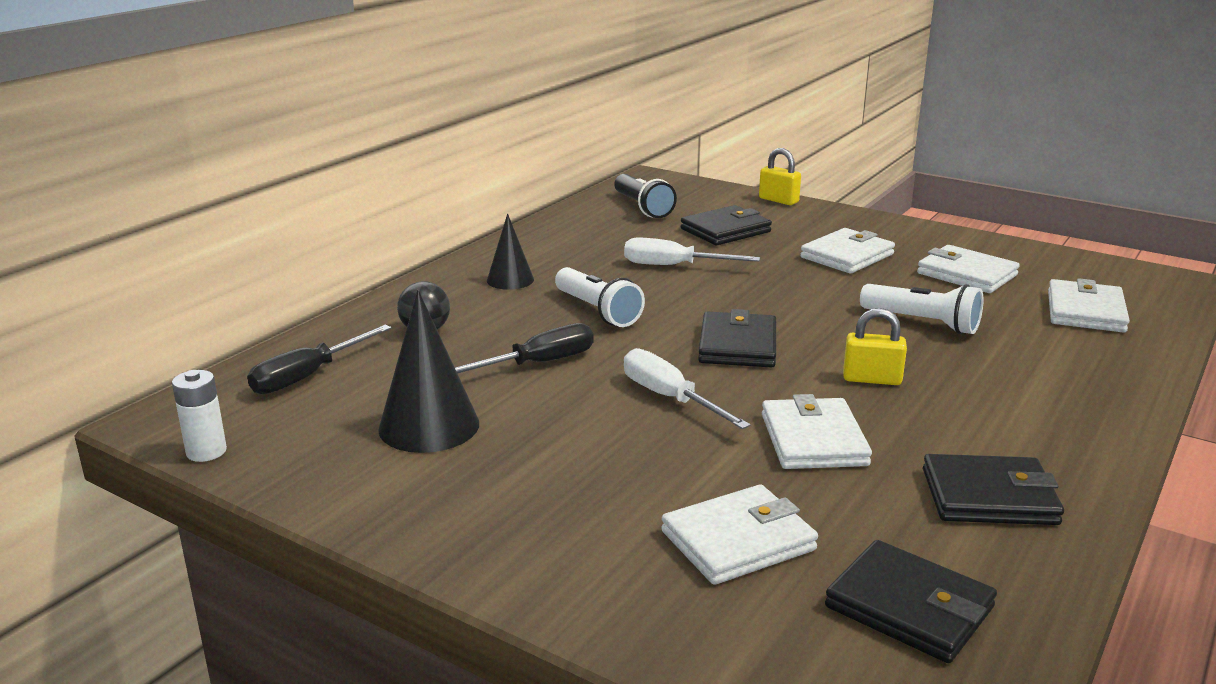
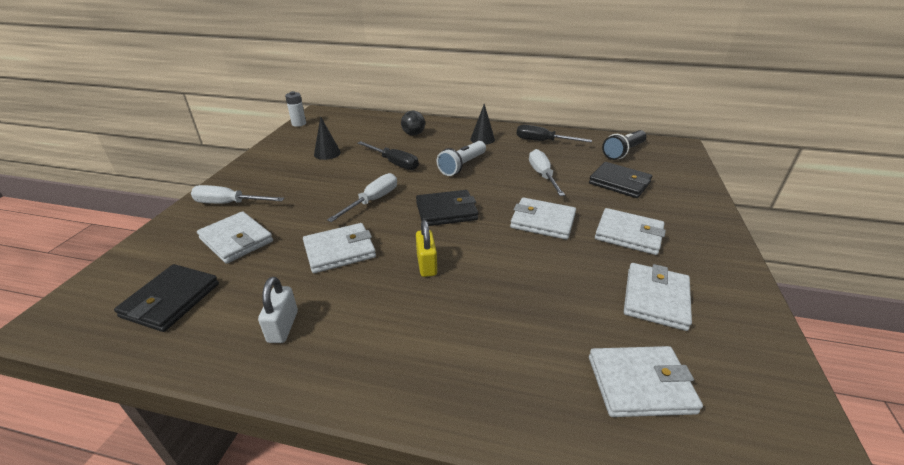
camera: 70 degrees right, 10 degrees up
(308, 376) = (360, 124): black screwdriver -> black screwdriver (543, 141)
(429, 426) = (327, 153): black cone -> black cone, size x0.62
(583, 552) = (229, 203): none -> white screwdriver
(778, 200) = (705, 194): yellow padlock -> none
(797, 291) = (542, 221): none -> white wallet
(922, 323) = (533, 280): white flashlight -> none
(989, 496) = (283, 326): black wallet -> white padlock

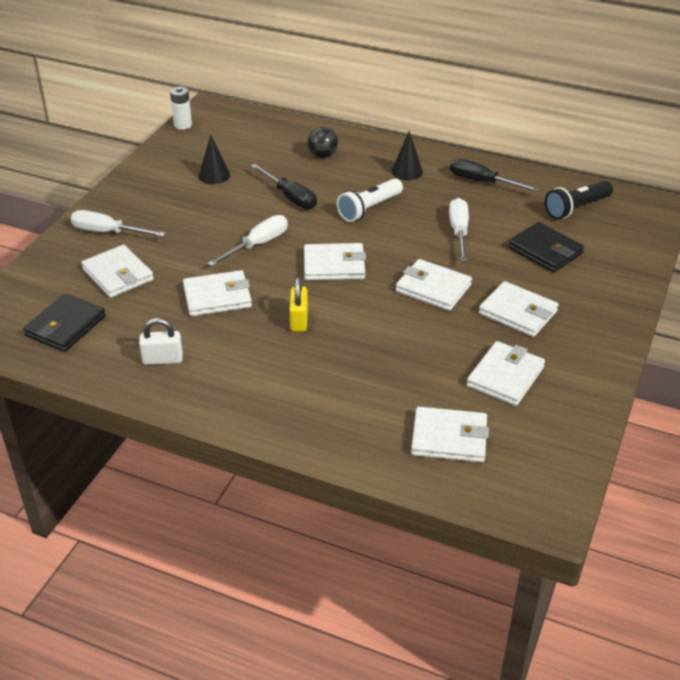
camera: 10 degrees right, 5 degrees up
(283, 326) = (163, 359): white padlock -> white padlock turned 75 degrees clockwise
(446, 211) = (334, 265): black wallet -> white wallet

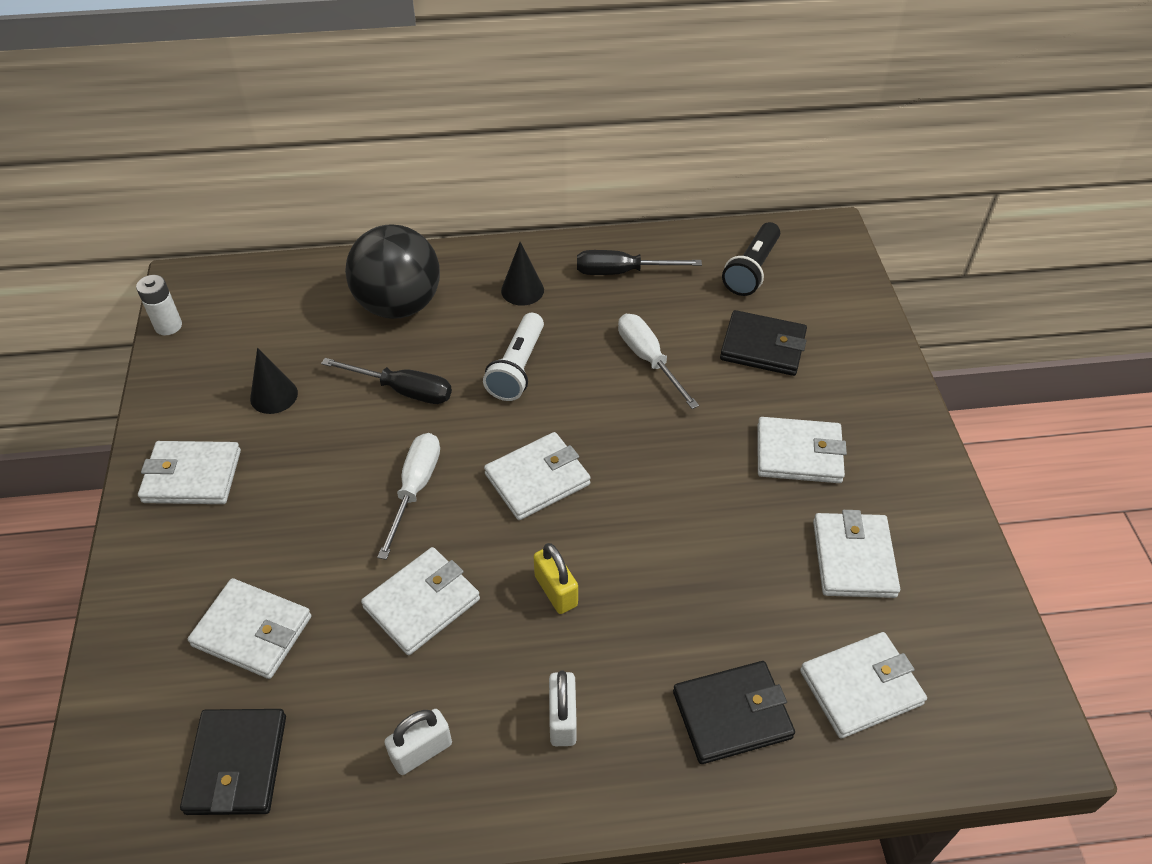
camera: 30 degrees left, 10 degrees up
(107, 232) = (184, 561): white screwdriver -> none
(252, 378) = (563, 719): none -> white padlock
(323, 155) = (399, 305): black ball -> black ball, size x2.09
(354, 417) = (732, 714): none -> black wallet
(433, 288) = (680, 461): white wallet -> white wallet (192, 476)

